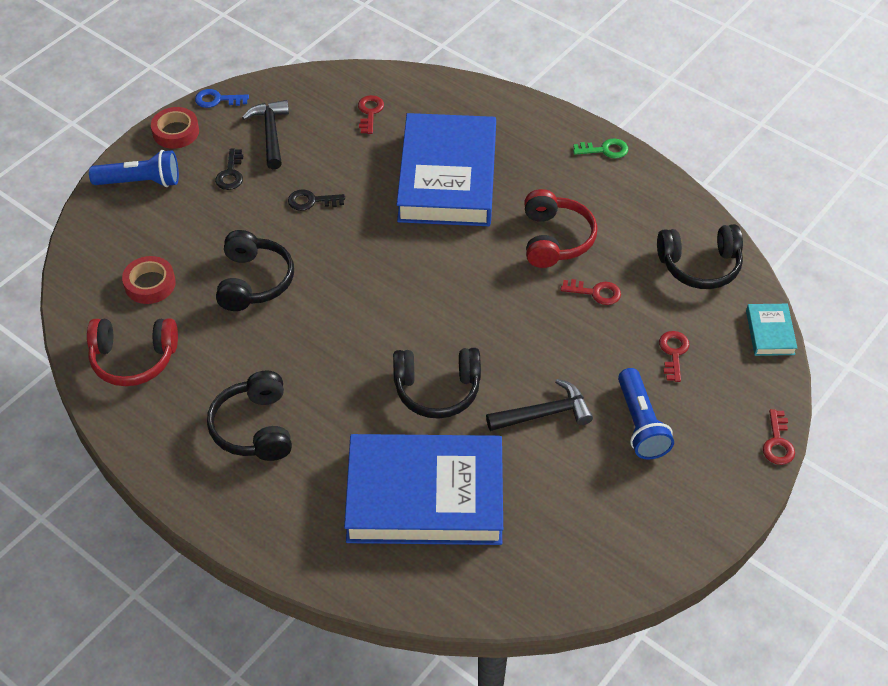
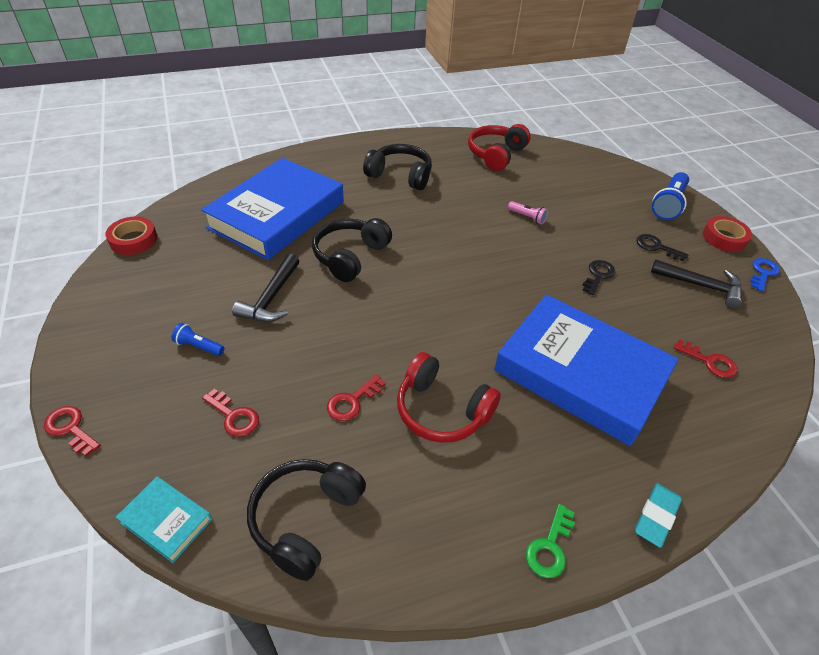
camera: 120 degrees right, 5 degrees down
(150, 284) = (557, 178): red tape -> red tape (133, 240)
(254, 281) = (527, 217): black headphones -> pink flashlight
(539, 111) = (656, 517): none -> turquoise eraser
(640, 424) = (198, 346): blue flashlight -> blue flashlight, size x0.53

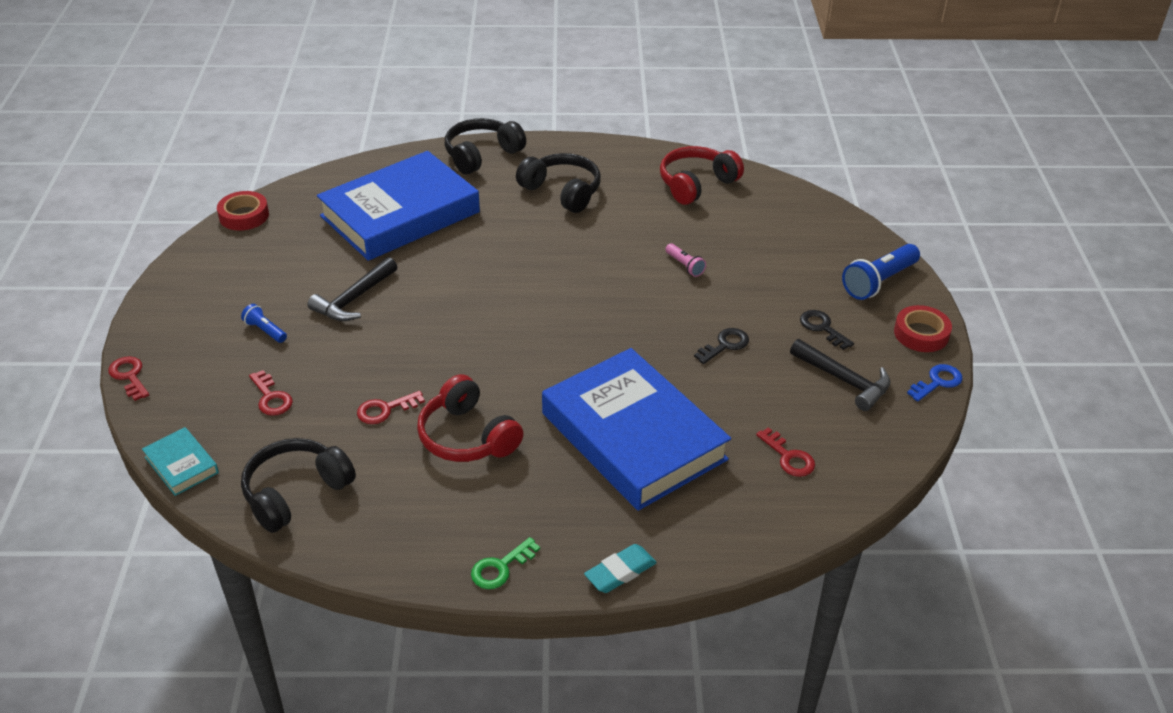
camera: 20 degrees right, 5 degrees down
(350, 256) = (456, 272): black headphones -> black headphones (482, 155)

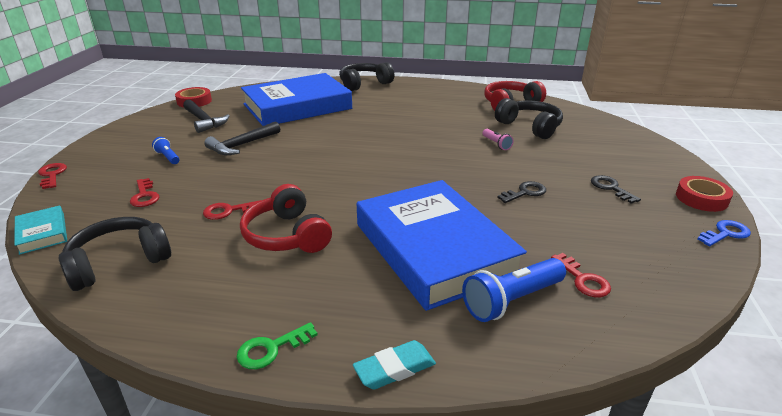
camera: 10 degrees right, 10 degrees down
(562, 191) = (413, 102): black headphones -> black headphones (530, 127)
(844, 380) = (634, 225): black hammer -> black hammer (204, 121)
(878, 282) = (657, 164): blue flashlight -> blue flashlight (511, 301)

